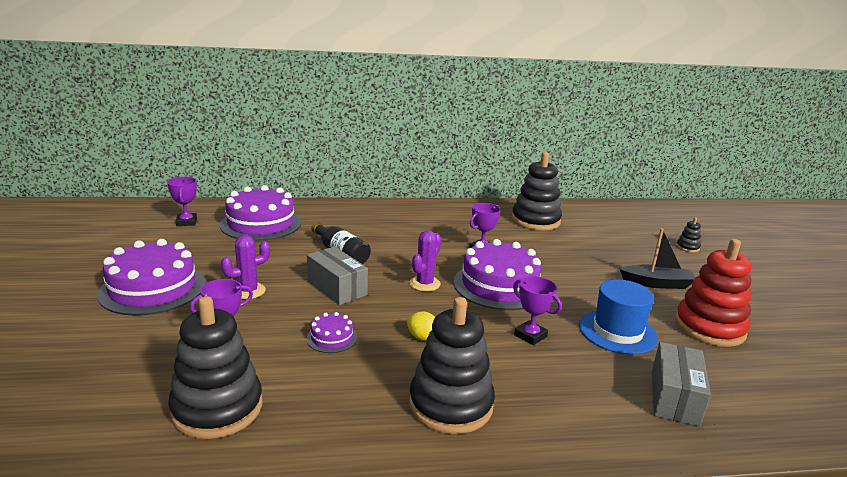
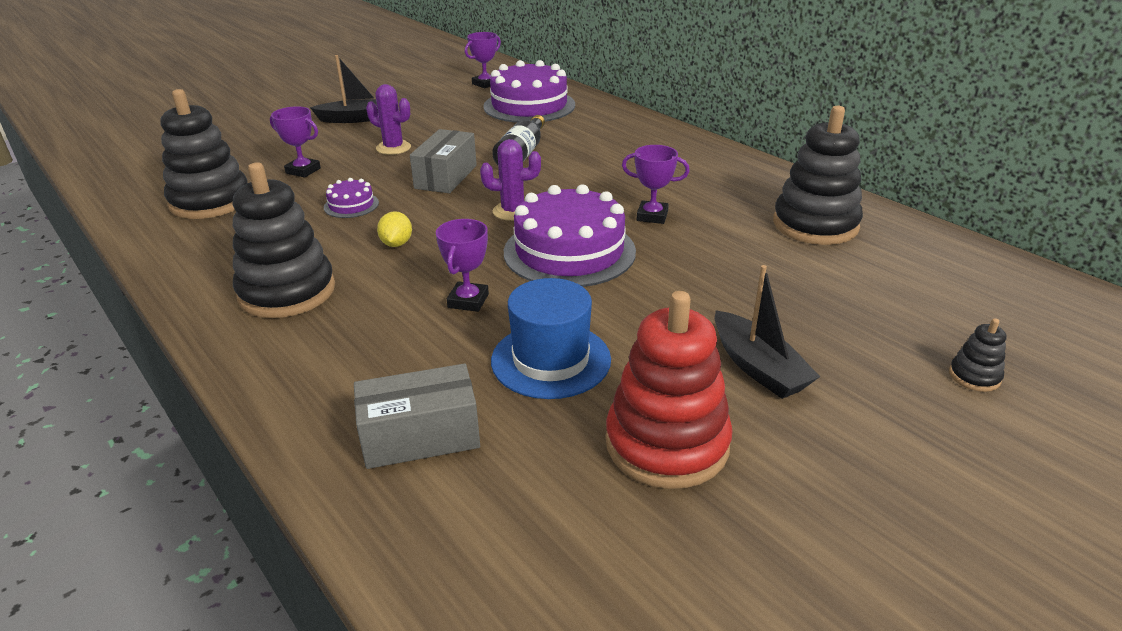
camera: 60 degrees right, 10 degrees up
(152, 288) = (356, 119): purple cake -> black boat

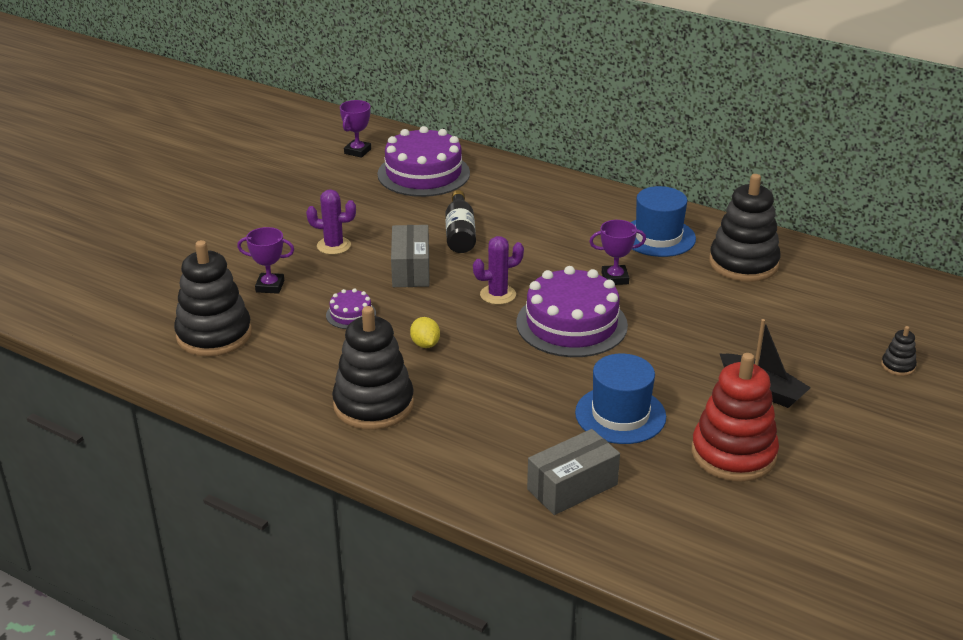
camera: 20 degrees left, 0 degrees up
(356, 119) = (264, 217): black boat -> none
(468, 301) = (525, 382): purple trophy -> none
(729, 186) = (658, 237): none -> blue hat

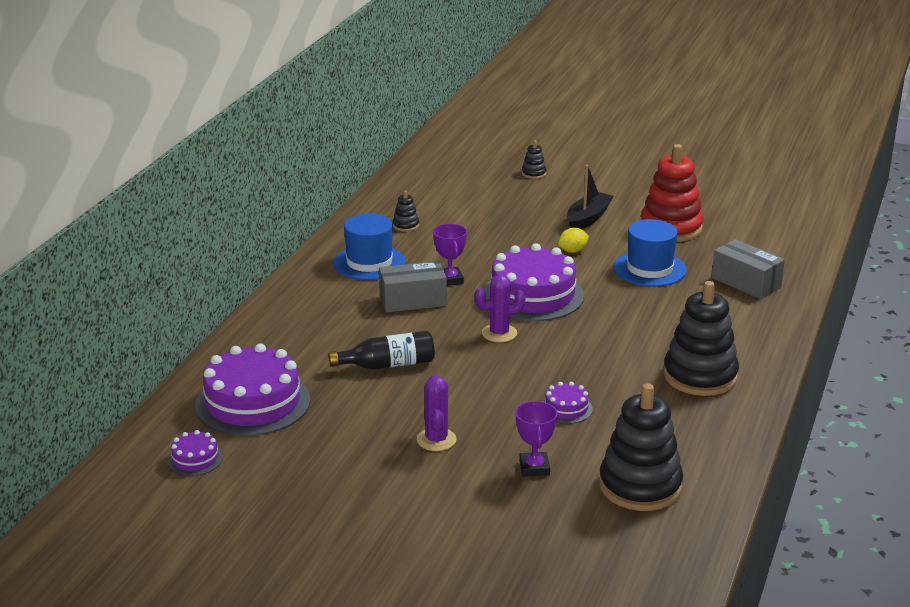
camera: 100 degrees left, 5 degrees down
(357, 151) = (195, 459): purple trophy -> purple cake
(411, 269) = (470, 385): grey box -> grey box (413, 300)
(425, 344) = (597, 362): yellow lemon -> yellow lemon (572, 251)
(498, 295) = (499, 333): purple cactus -> purple cactus turned 75 degrees counterclockwise
(743, 263) = (406, 225): black stacking toy -> black stacking toy, size x0.43

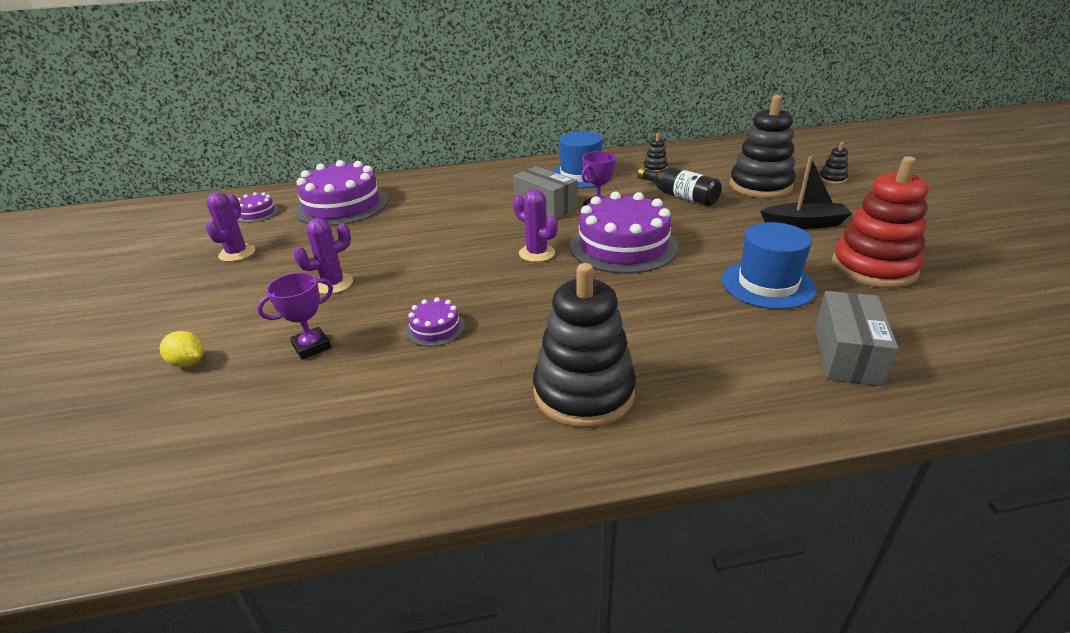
camera: 60 degrees right, 5 degrees up
(295, 484) = (237, 253): none -> purple cactus
(388, 365) = (436, 229): black bottle -> black bottle (680, 196)
(572, 251) = (731, 237): yellow lemon -> yellow lemon (188, 363)
(640, 486) = (306, 427): black stacking toy -> black stacking toy (760, 186)

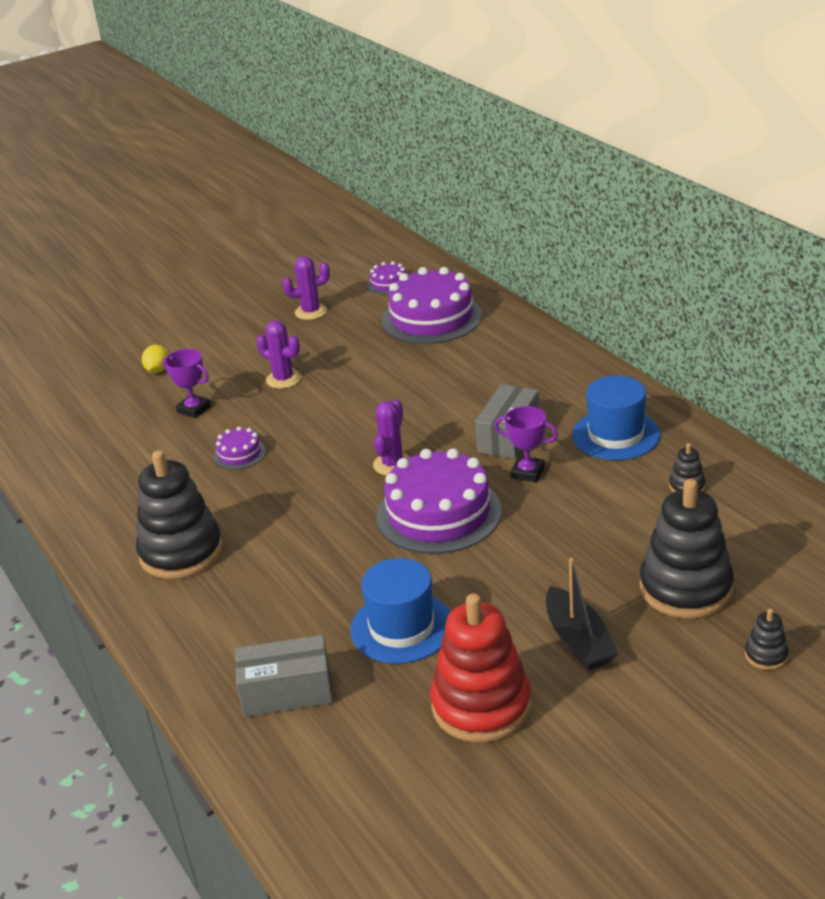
camera: 70 degrees right, 0 degrees up
(680, 196) = (602, 526): black bottle -> none

